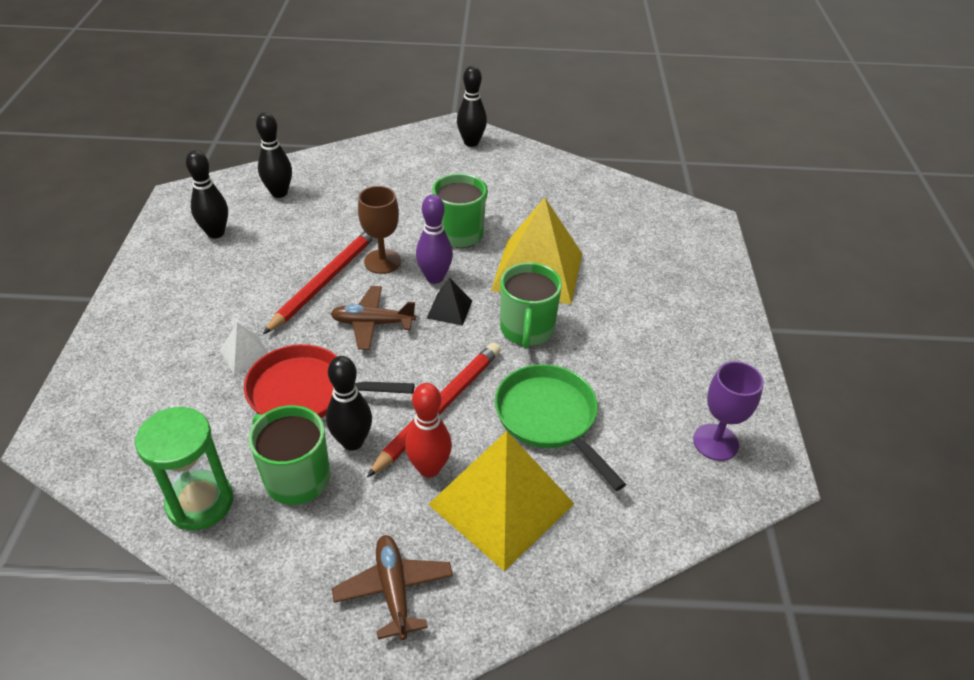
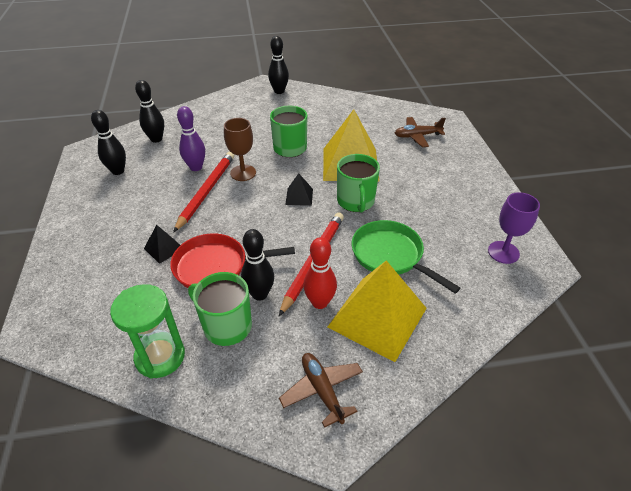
camera: 10 degrees left, 0 degrees up
(246, 354) = (164, 248): white pyramid -> black pyramid
(372, 323) = (249, 213): brown plane -> brown plane (417, 136)
(434, 277) = (282, 178): purple bowling pin -> purple bowling pin (196, 167)

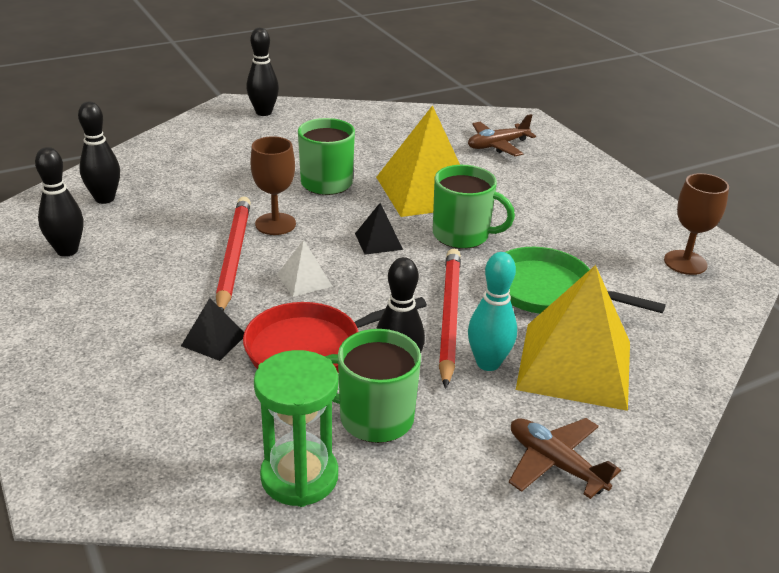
camera: 20 degrees left, 10 degrees down
(196, 167) = (196, 227): purple bowling pin -> none
(238, 216) = (304, 280): none -> white pyramid
(320, 302) = (488, 363): red bowling pin -> turquoise bowling pin
(356, 201) = (462, 235): green mug -> green mug turned 45 degrees counterclockwise
(503, 252) = (685, 262): purple goblet -> brown goblet

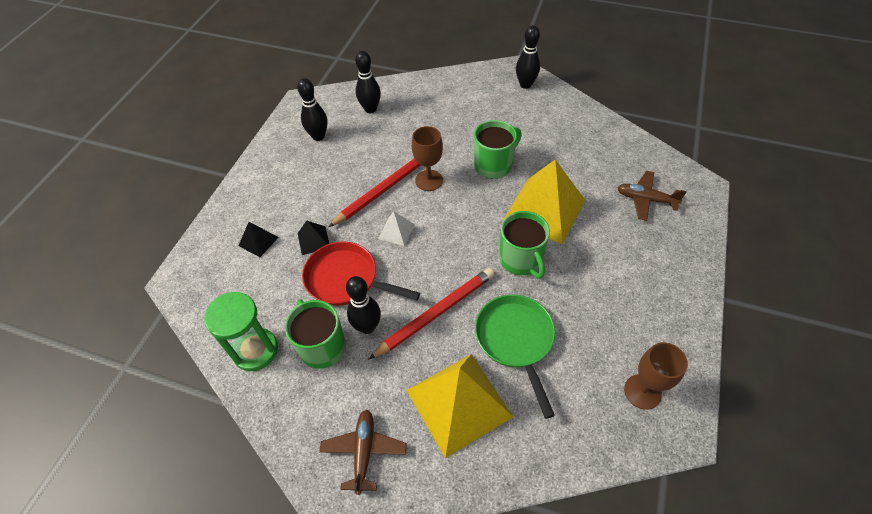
camera: 50 degrees right, 20 degrees up
(378, 241) = (467, 230): black pyramid -> black pyramid (258, 241)
(488, 363) = (415, 361): turquoise bowling pin -> none

